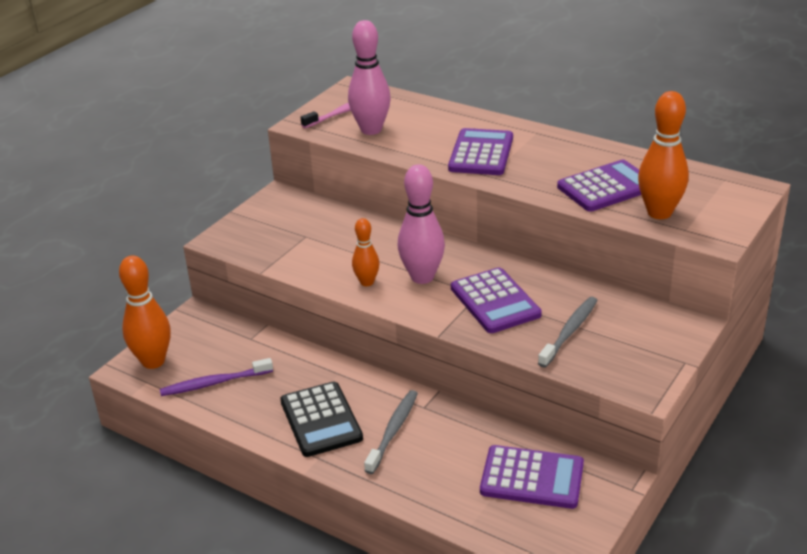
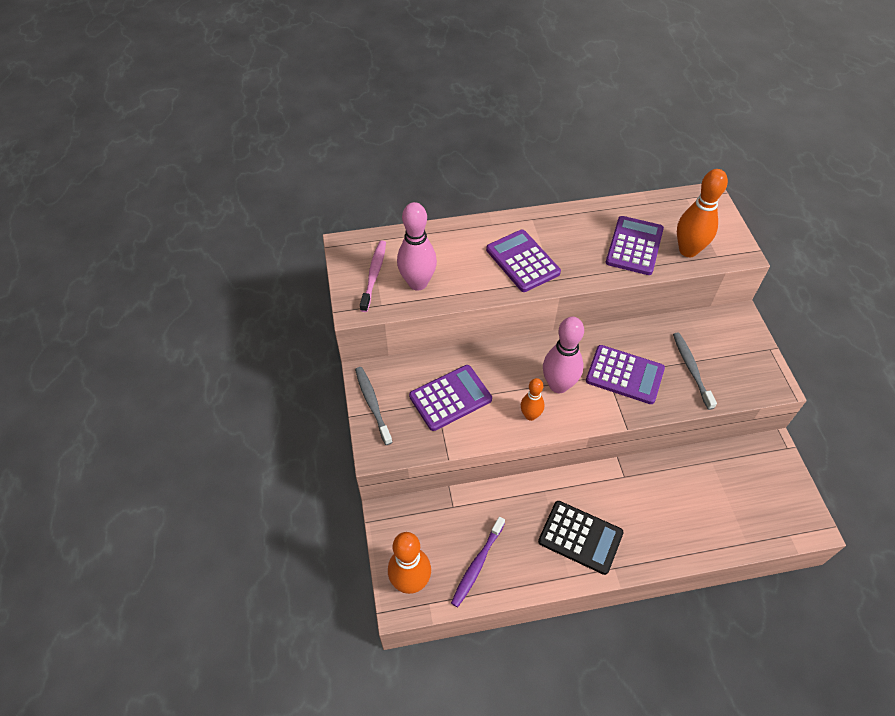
camera: 45 degrees left, 20 degrees up
(393, 431) = (630, 510): grey toothbrush -> grey toothbrush (372, 404)
(532, 478) = (737, 481): purple calculator -> purple calculator (450, 398)

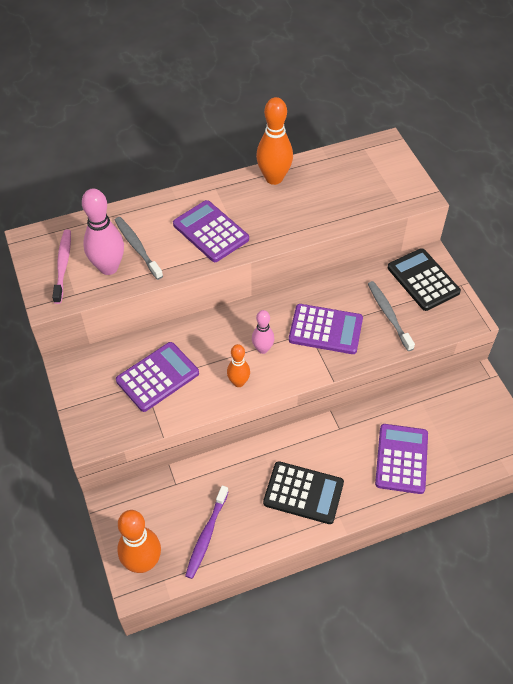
camera: 10 degrees left, 0 degrees up
(372, 404) = (80, 395): grey toothbrush -> grey toothbrush (137, 248)
(558, 385) = (262, 349): pink bowling pin -> pink bowling pin, size x0.59
(634, 246) = (318, 202): purple calculator -> purple calculator (401, 459)
(688, 250) = (370, 200): orange bowling pin -> orange bowling pin (274, 178)
(730, 338) = (423, 280): none -> black calculator

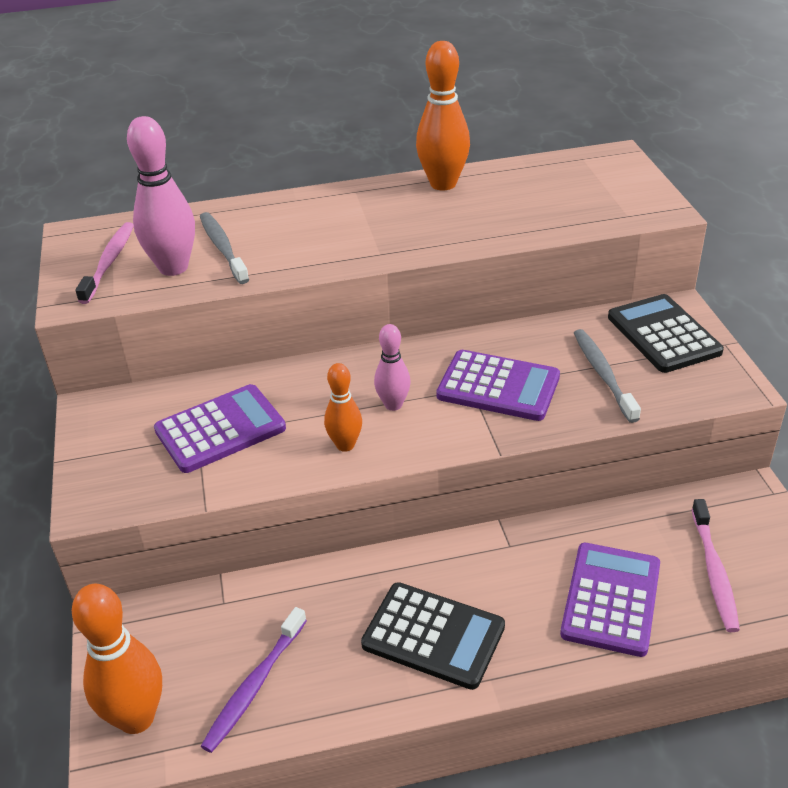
camera: 10 degrees right, 15 degrees down
(210, 232) = (335, 236): purple calculator -> none
(458, 434) = (714, 571): none -> pink toothbrush

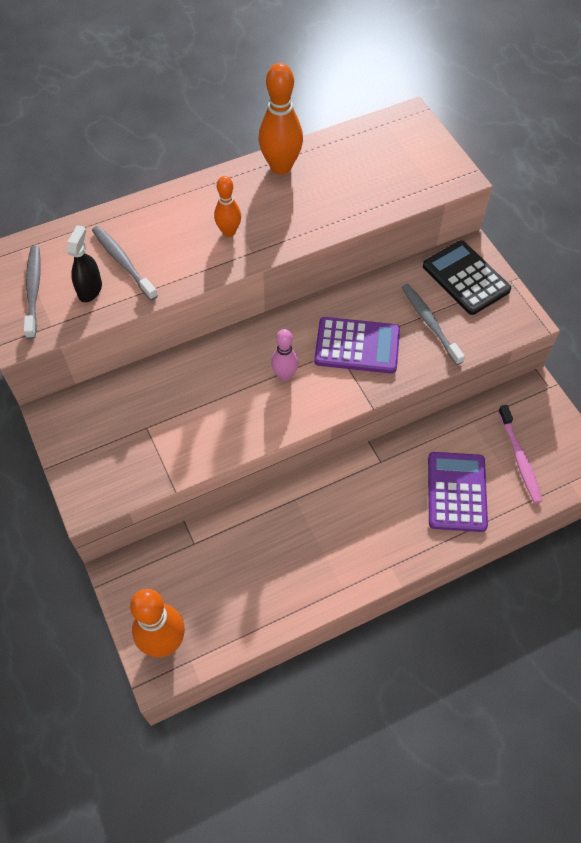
camera: 15 degrees left, 20 degrees up
(109, 262) = (33, 291): pink toothbrush -> grey toothbrush
(173, 267) = (90, 289): pink bowling pin -> black spray bottle
(220, 429) = (161, 418): purple calculator -> none
(255, 685) = (236, 602): purple toothbrush -> none
(345, 445) = (259, 417): orange bowling pin -> orange bowling pin (229, 232)
(433, 636) = (346, 542): black calculator -> none

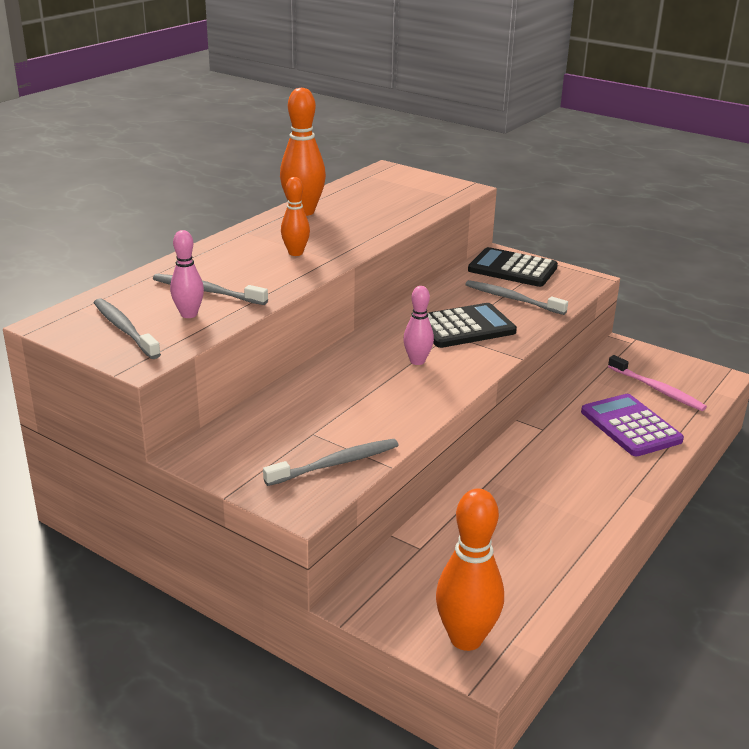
camera: 30 degrees left, 30 degrees down
(90, 289) = (189, 314): black spray bottle -> pink bowling pin
(138, 469) = (335, 464): none -> grey toothbrush
(357, 346) = (464, 327): purple calculator -> black calculator

